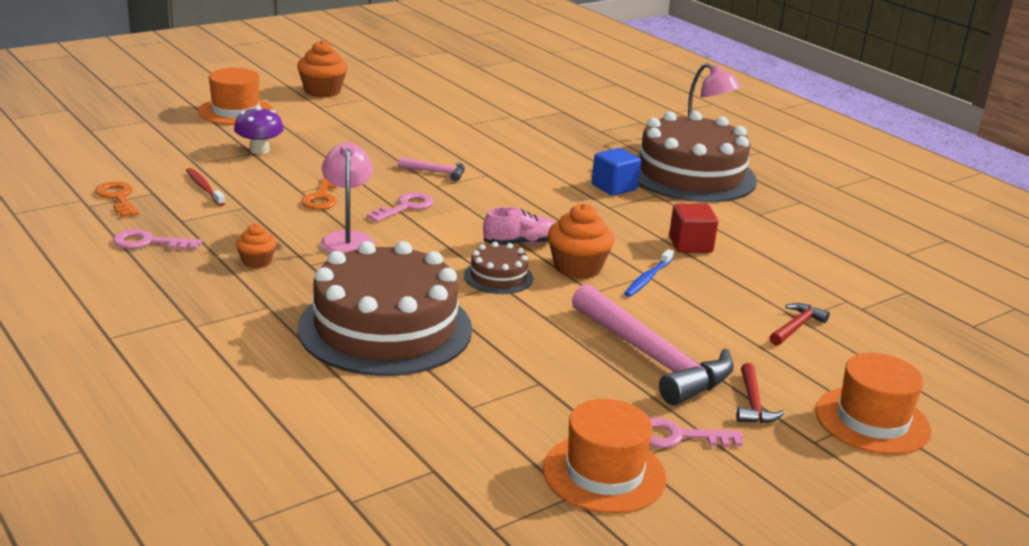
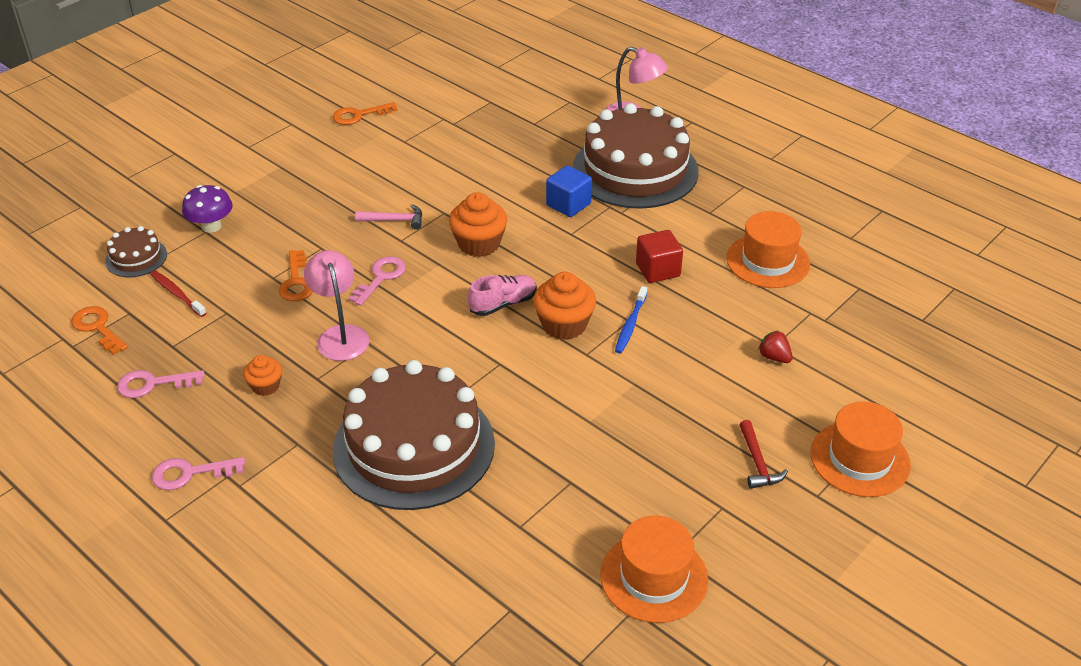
camera: 10 degrees left, 15 degrees up
(235, 111) = (166, 172): orange hat -> orange hat (768, 261)
(322, 91) = (243, 122): orange cupcake -> orange cupcake (479, 244)
(432, 102) = (359, 115): none -> orange key
(498, 277) = (496, 354): brown cake -> brown cake (136, 258)
(652, 358) = (660, 427): pink hammer -> none
(678, 436) = (704, 518): pink key -> pink key (190, 473)
(796, 327) = (774, 357): red hammer -> red strawberry

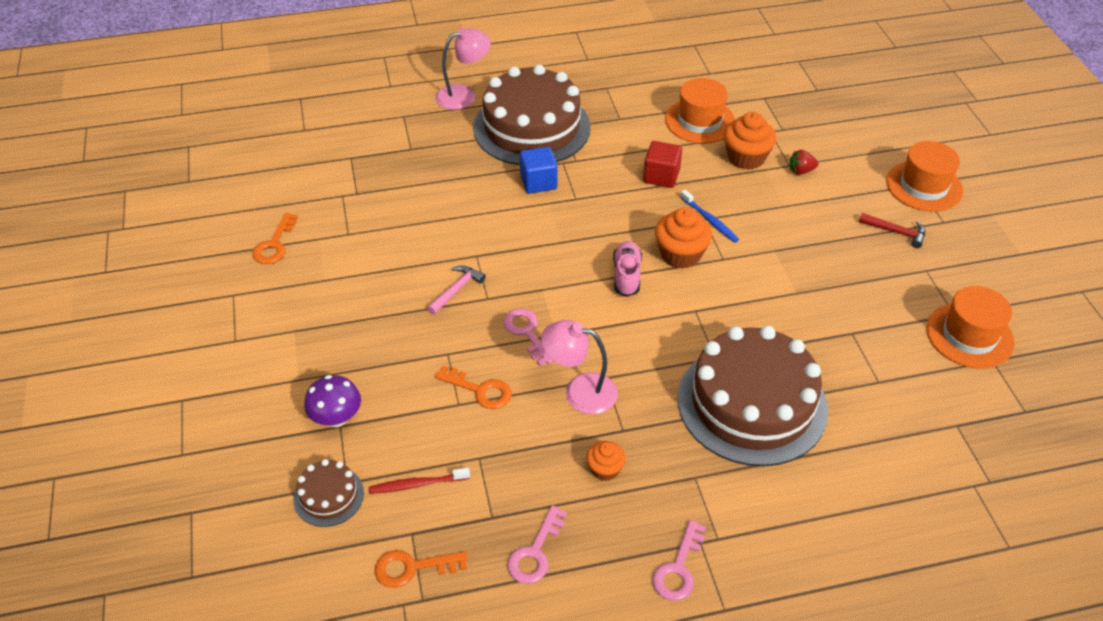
camera: 55 degrees left, 5 degrees up
(479, 244) = (539, 254): orange cupcake -> orange cupcake (746, 157)

